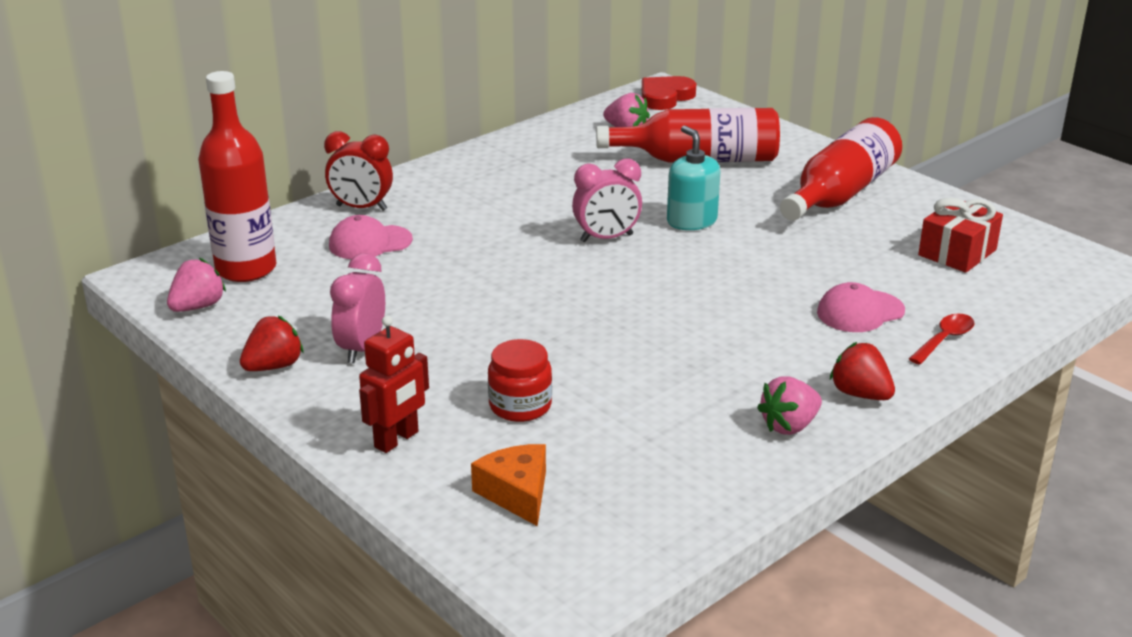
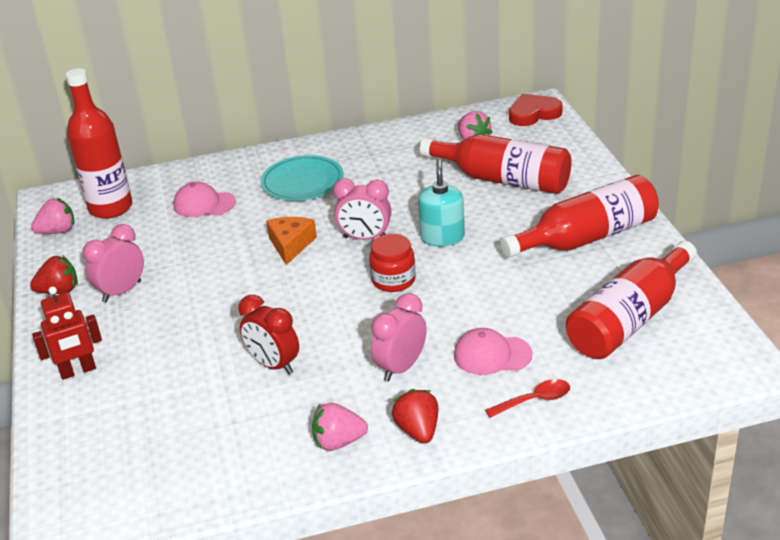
camera: 30 degrees right, 5 degrees up
(361, 208) = (225, 173): red clock -> red clock (273, 365)
(471, 200) = (302, 182): none -> turquoise plate
(517, 493) = (110, 438): orange cheese -> orange cheese (291, 245)
(520, 406) = (176, 367): red jar -> red jar (393, 280)
(779, 344) = (401, 367): none -> pink clock
(957, 252) = (629, 319): red gift -> red bottle

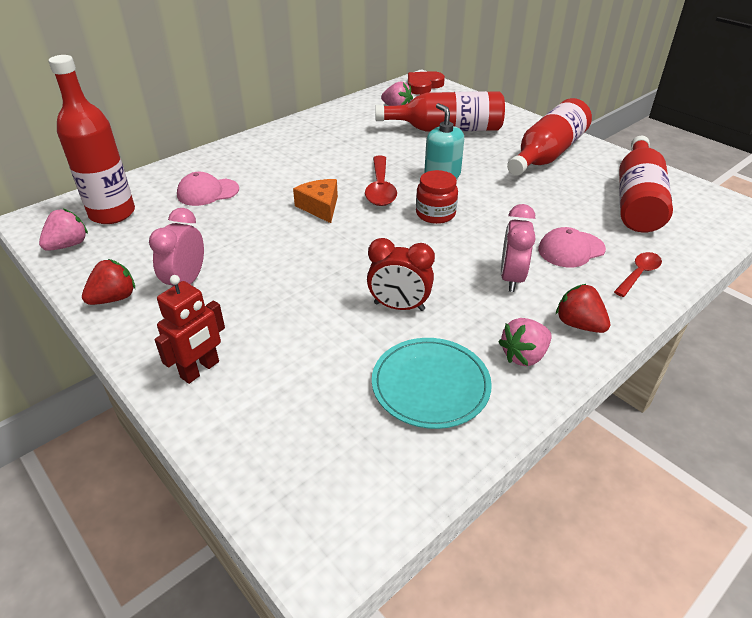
camera: 30 degrees left, 5 degrees up
(302, 182) = (285, 159): turquoise plate -> turquoise plate (430, 385)
(365, 238) = (380, 189): pink clock -> red spoon

